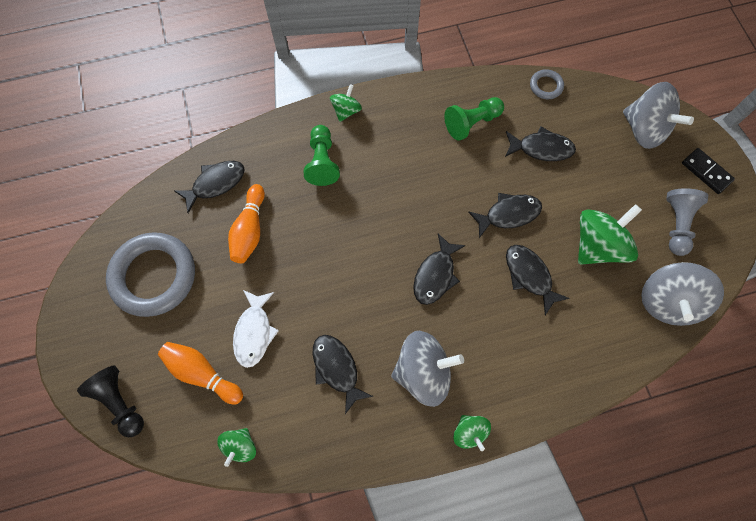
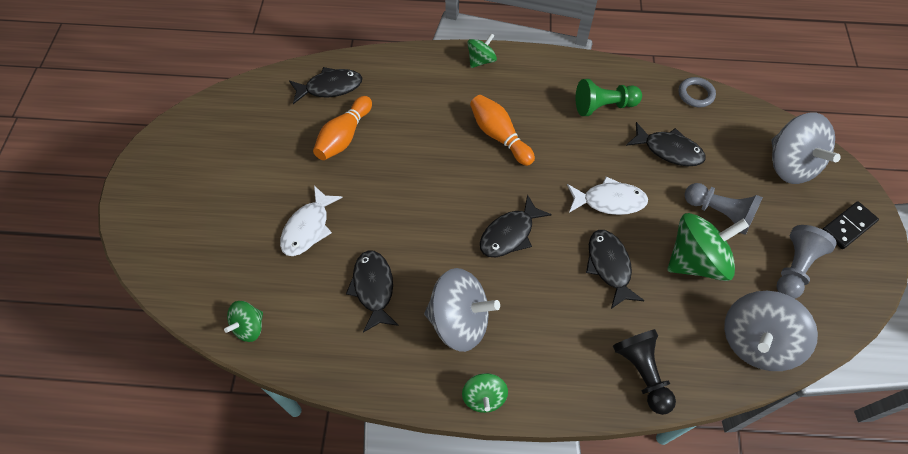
camera: 20 degrees right, 10 degrees down
(120, 402) = (157, 248): black pawn -> black pawn (642, 373)
(154, 276) = (238, 149): grey ring -> none
(202, 373) = (243, 248): orange bowling pin -> orange bowling pin (499, 136)
(322, 162) = (439, 98): green pawn -> none
(508, 214) = (609, 201): black fish -> white fish
(602, 195) = (719, 213): none -> grey pawn
(706, 172) = (848, 226): black domino -> black domino turned 75 degrees clockwise

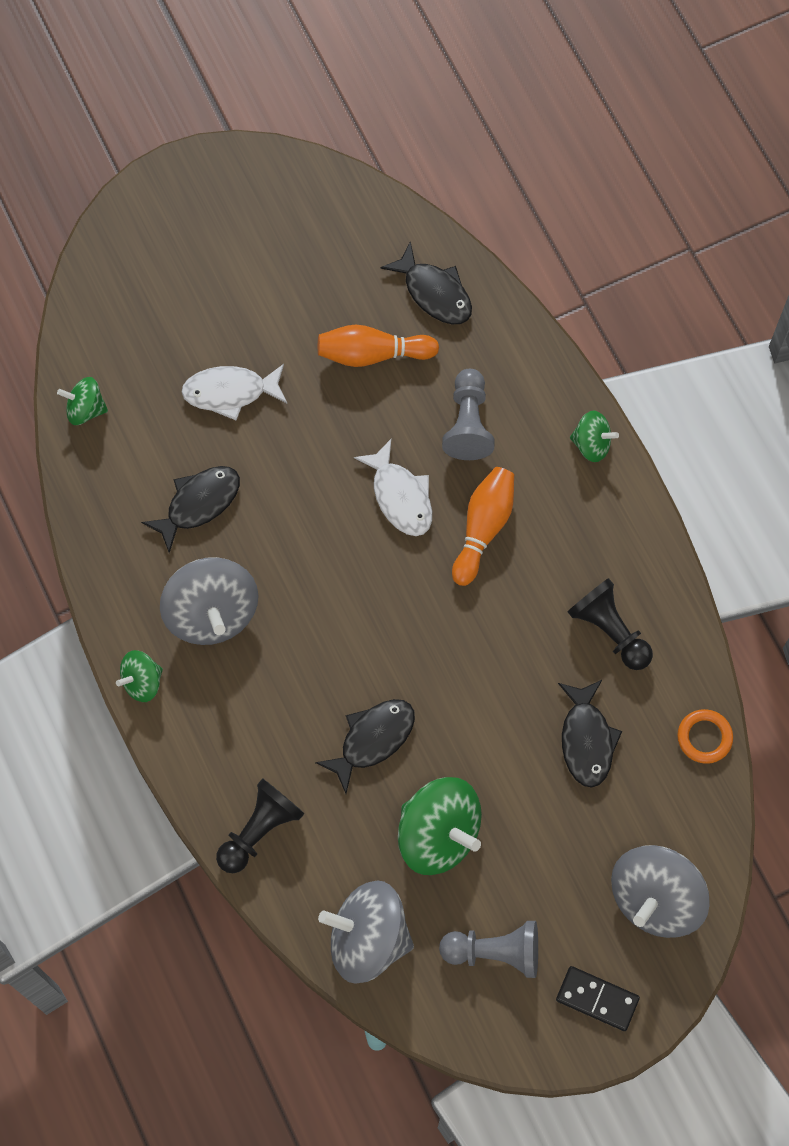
camera: 60 degrees right, 10 degrees up
(509, 234) = (350, 610): black fish -> none
(603, 106) = (609, 630): green pawn -> black pawn
(609, 201) = (464, 701): white fish -> white fish (400, 496)
(695, 94) = (704, 737): grey ring -> orange ring
(719, 213) = (524, 837): grey pawn -> grey pawn (468, 423)

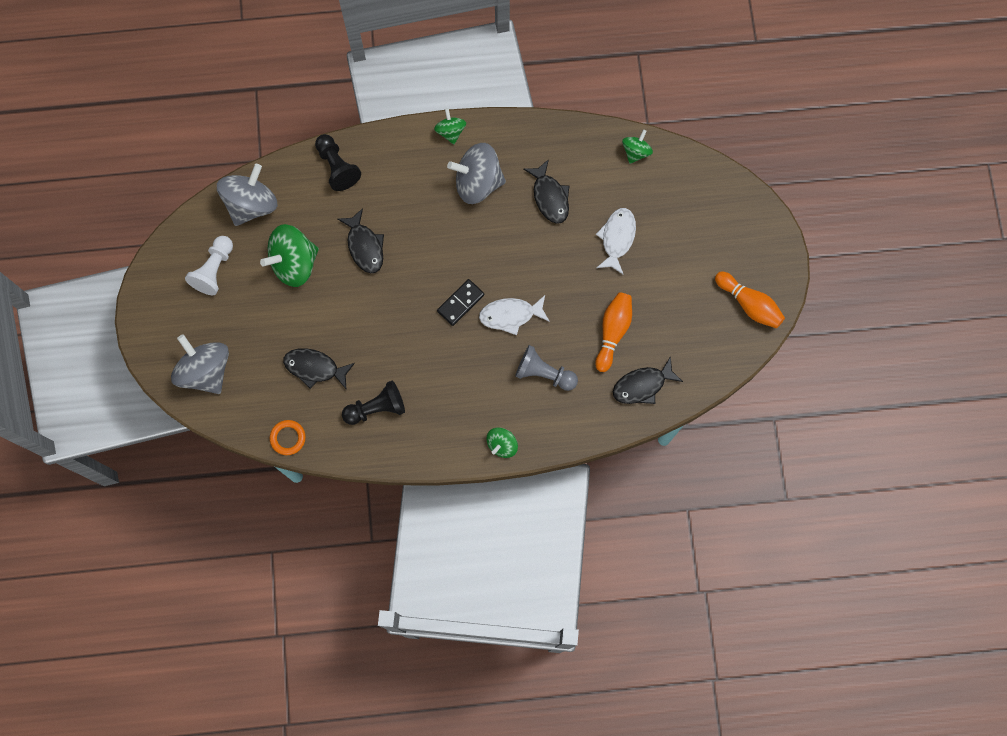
camera: 110 degrees right, 5 degrees up
(483, 528) = (471, 357): orange bowling pin -> orange bowling pin (749, 304)
(495, 952) = (214, 270): grey pawn -> white pawn
(597, 999) = (164, 316): black domino -> black domino (460, 303)

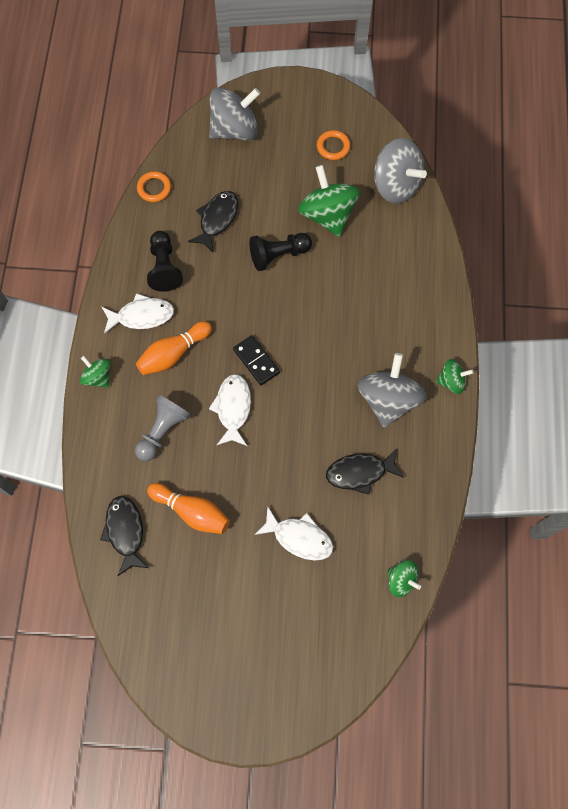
camera: 100 degrees right, 5 degrees down
(214, 270) = (333, 147): white pawn -> orange ring
(337, 167) = (425, 266): black pawn -> black pawn (278, 255)
(365, 246) = (334, 280): black fish -> none
(432, 418) = (142, 316): none -> white fish
(749, 304) = (192, 676): orange bowling pin -> orange bowling pin (173, 354)

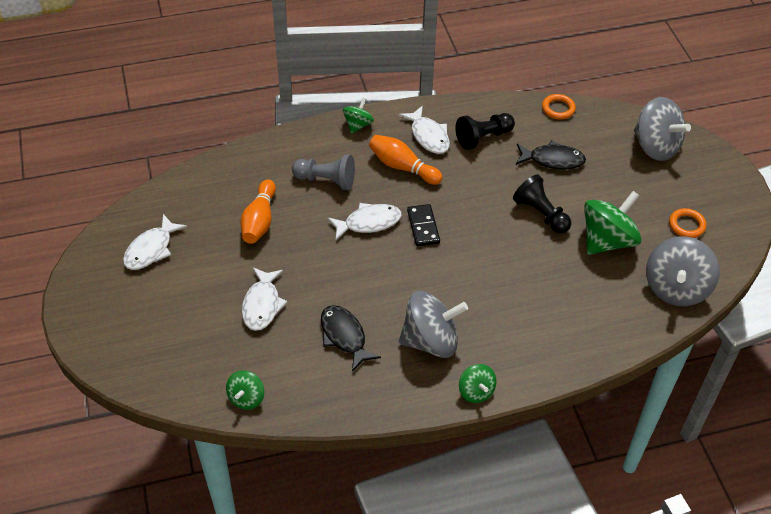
camera: 70 degrees right, 20 degrees down
(125, 532) = (226, 182): black fish -> none
(190, 632) = (151, 249): none -> white fish
(256, 361) = (423, 227): black domino -> black domino turned 45 degrees counterclockwise

